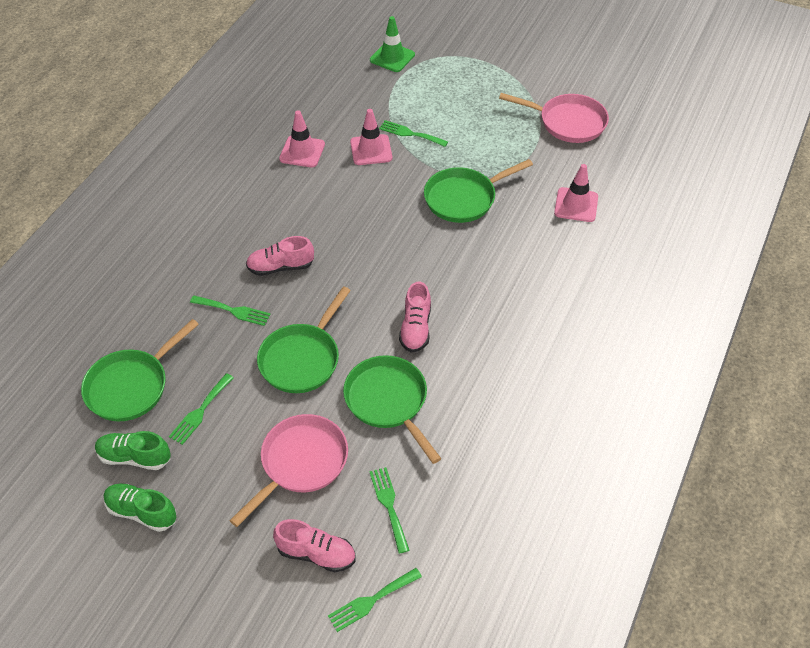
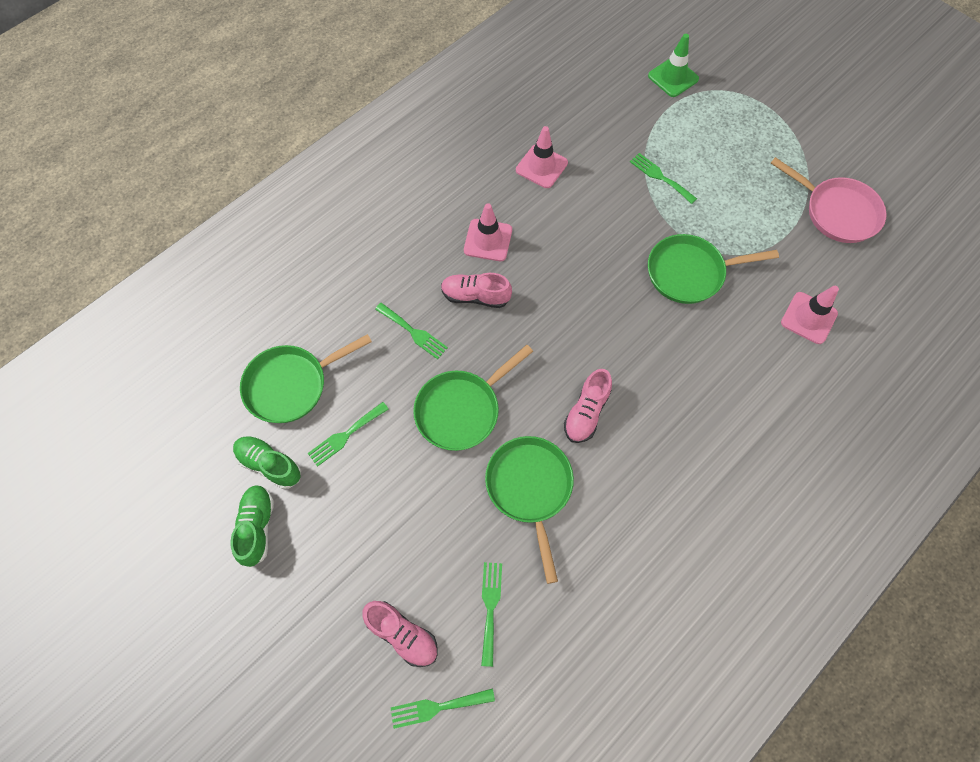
camera: 20 degrees right, 15 degrees up
(142, 512) = (257, 527): green shoe -> green shoe turned 45 degrees clockwise
(300, 463) = (421, 528): pink pan -> none
(371, 150) = (612, 185): pink traffic cone -> pink traffic cone (488, 240)

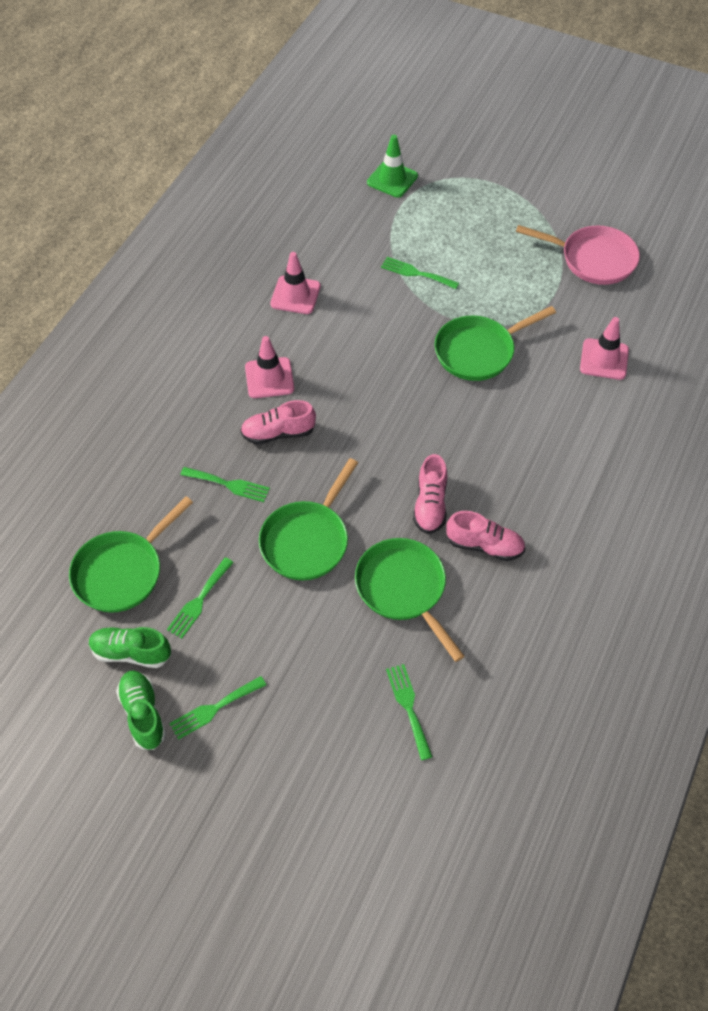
camera: 20 degrees left, 10 degrees down
(402, 634) = (333, 760): pink shoe -> pink shoe (484, 545)
(437, 707) = (394, 812): green fork -> green fork (214, 709)

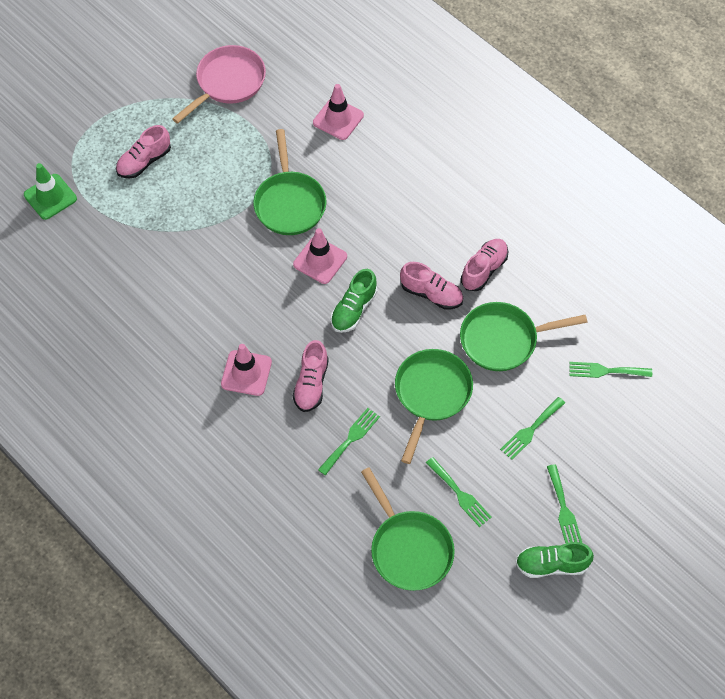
camera: 70 degrees left, 5 degrees up
(131, 653) = (491, 560): green shoe -> green shoe (353, 309)
(295, 295) = (157, 322): pink traffic cone -> pink traffic cone (320, 260)
(307, 540) = (431, 394): green pan -> green pan turned 120 degrees counterclockwise
(416, 273) = (178, 218): green fork -> green fork (531, 430)
(465, 229) = (144, 161): none -> pink shoe

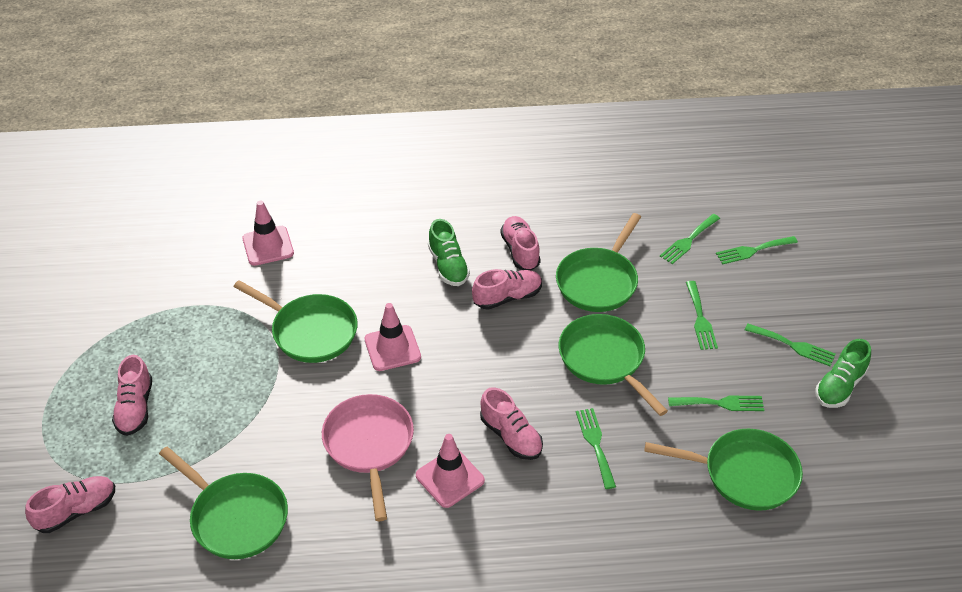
camera: 50 degrees left, 15 degrees down
(50, 197) = (76, 511): green traffic cone -> pink shoe
(116, 280) = (235, 517): none -> green pan
(227, 83) = (134, 293): pink pan -> pink pan (369, 445)
(353, 309) = (467, 357): green shoe -> green shoe (448, 266)
(640, 421) = (753, 250): none -> green fork

